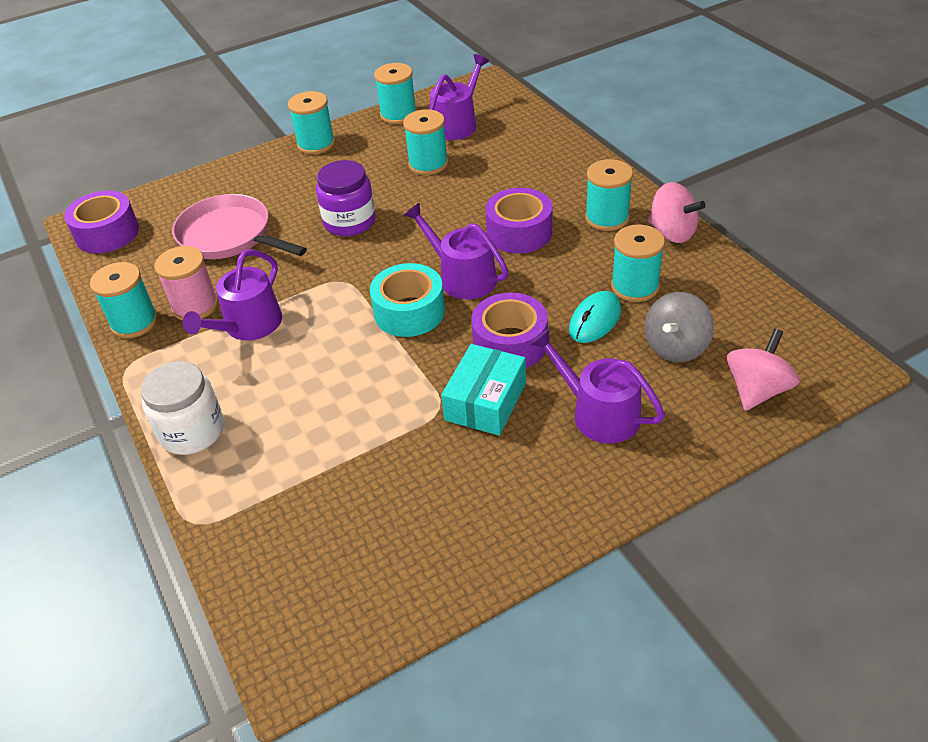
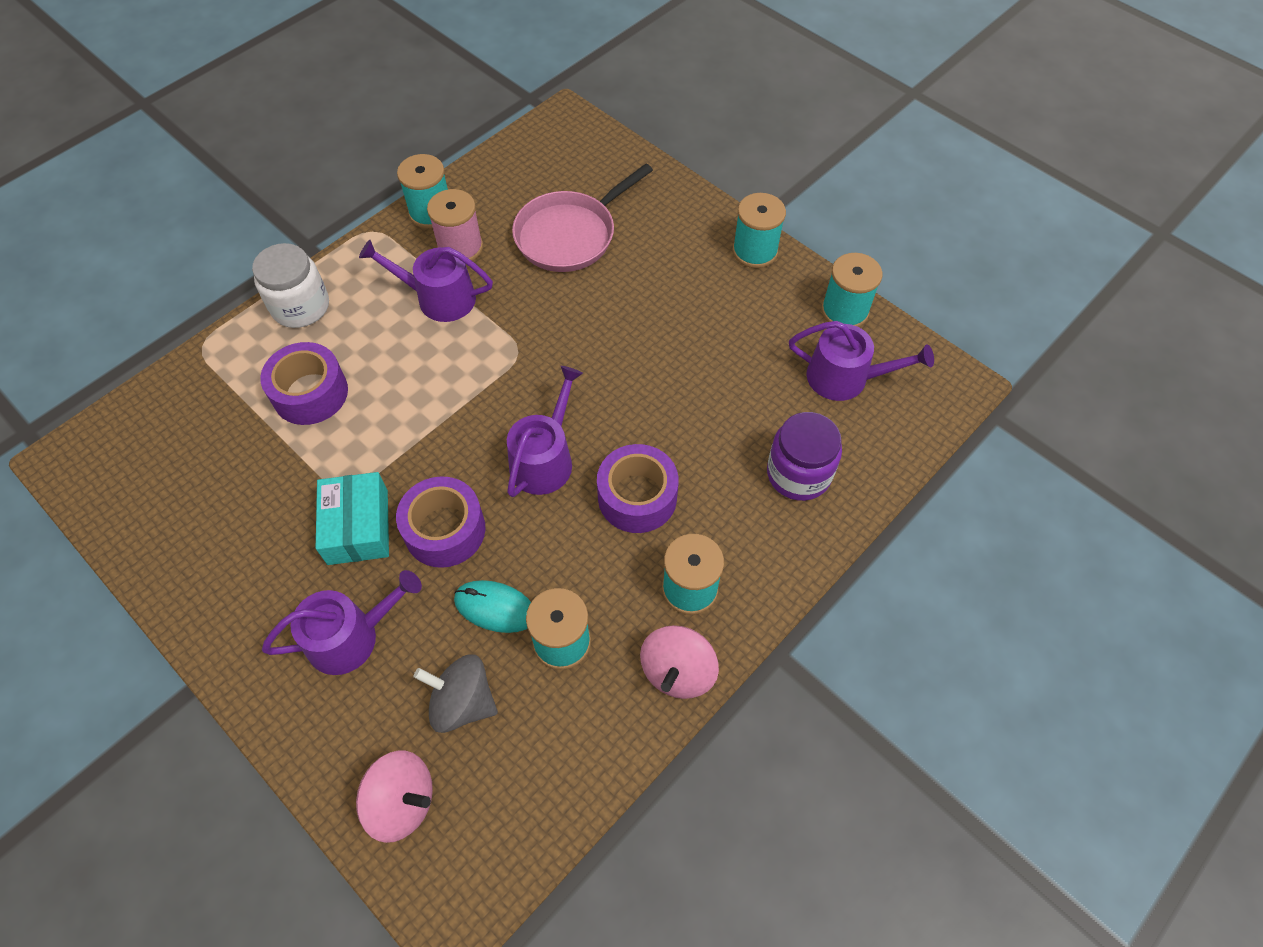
camera: 70 degrees right, 15 degrees up
(107, 233) = (553, 141): purple tape -> purple tape (310, 393)
(229, 236) = (570, 235): pink pan -> pink pan turned 150 degrees counterclockwise
(349, 222) = (618, 328): purple jar -> purple jar (798, 474)
(409, 312) = (480, 425): turquoise tape -> none
(428, 164) = (748, 370): turquoise spool -> none
(485, 401) = (358, 527): turquoise box -> turquoise box turned 75 degrees clockwise
(599, 413) = (350, 636): purple watering can -> purple watering can turned 45 degrees clockwise

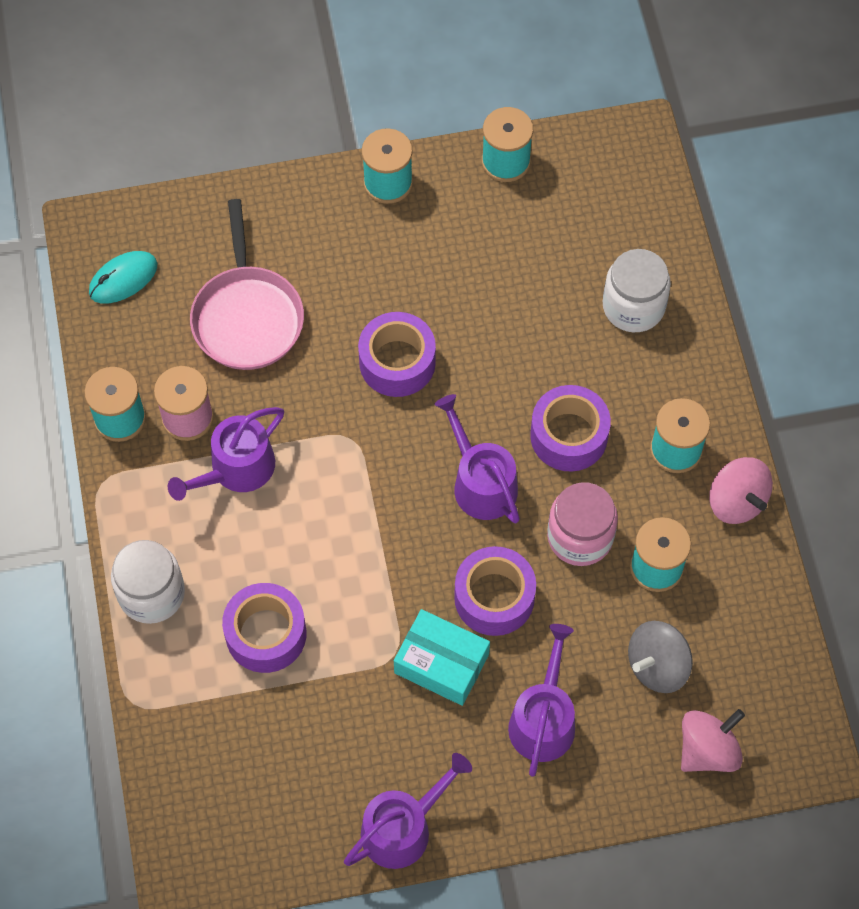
camera: 55 degrees left, 5 degrees up
(495, 608) = (593, 598): turquoise mouse -> turquoise mouse (123, 279)
(548, 562) = (580, 537): none -> pink jar
(607, 343) = (397, 362): none -> purple tape
(798, 474) = (633, 306): purple jar -> white jar
(845, 378) = (571, 209): purple watering can -> purple watering can (402, 828)

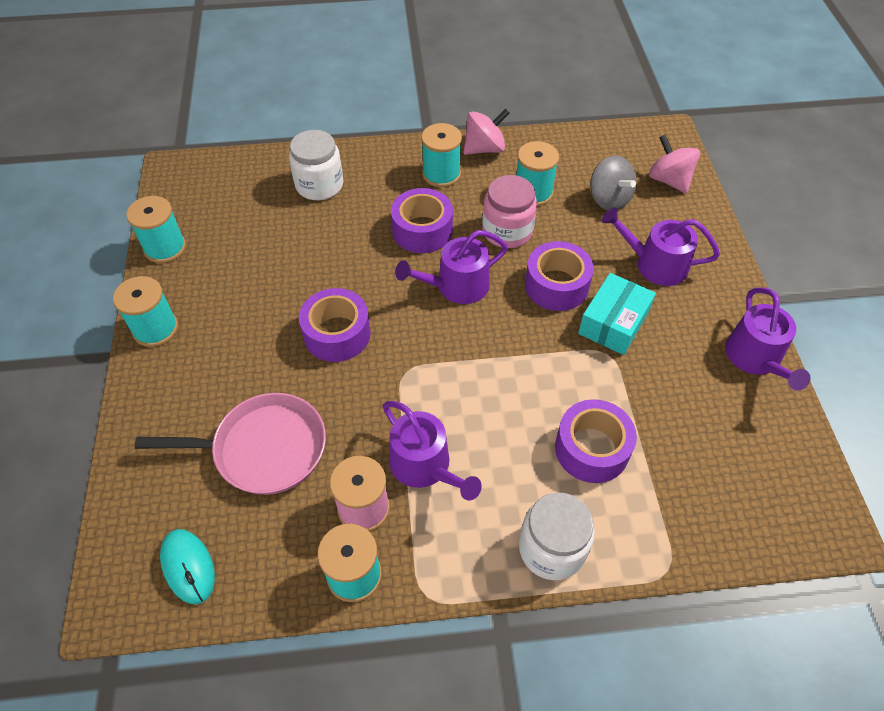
camera: 85 degrees left, 10 degrees down
(402, 828) = (756, 358): purple watering can -> purple watering can turned 150 degrees counterclockwise

